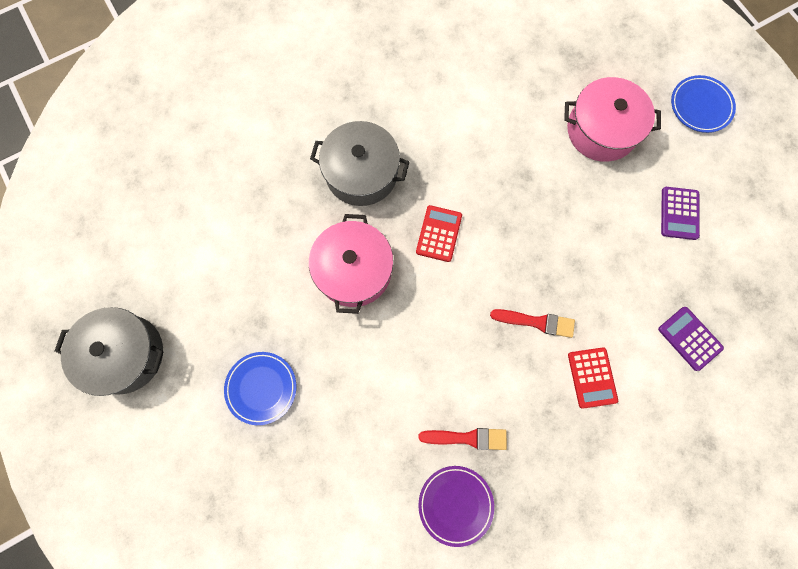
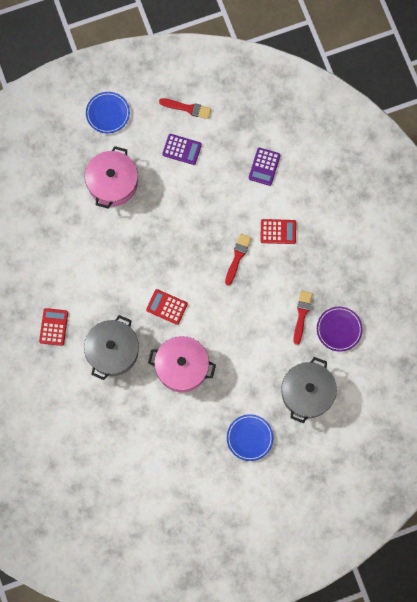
camera: 80 degrees left, 0 degrees up
(125, 354) = (212, 525): grey pot -> grey pot (307, 393)
(382, 94) = (54, 327): none -> red calculator
(689, 338) = (264, 166): purple calculator -> purple calculator turned 45 degrees counterclockwise
(744, 210) = (187, 108): none -> red brush

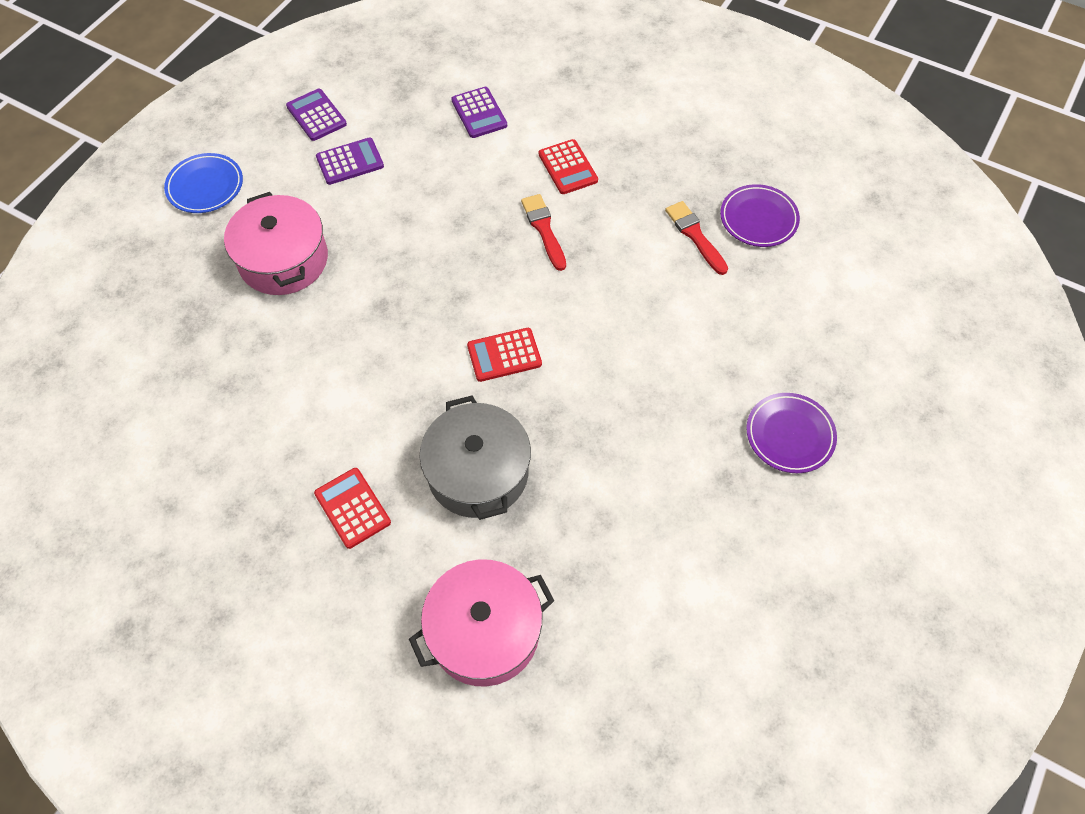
camera: 40 degrees left, 15 degrees down
(182, 367) = (602, 416): pink pot -> pink pot (484, 631)
(187, 108) = (316, 115): red brush -> purple calculator
(249, 438) = (789, 435): blue plate -> purple plate
(278, 232) = (567, 167): red calculator -> red calculator turned 105 degrees clockwise
(307, 393) = (801, 320): grey pot -> none

